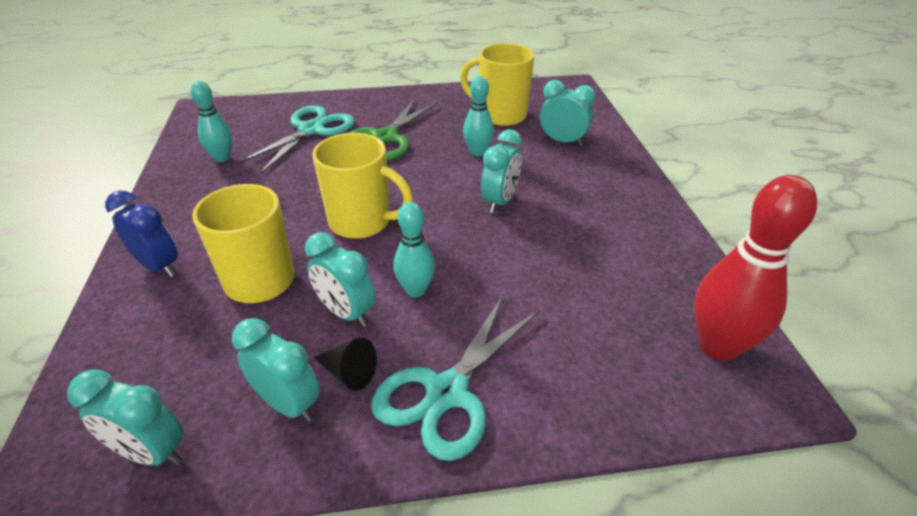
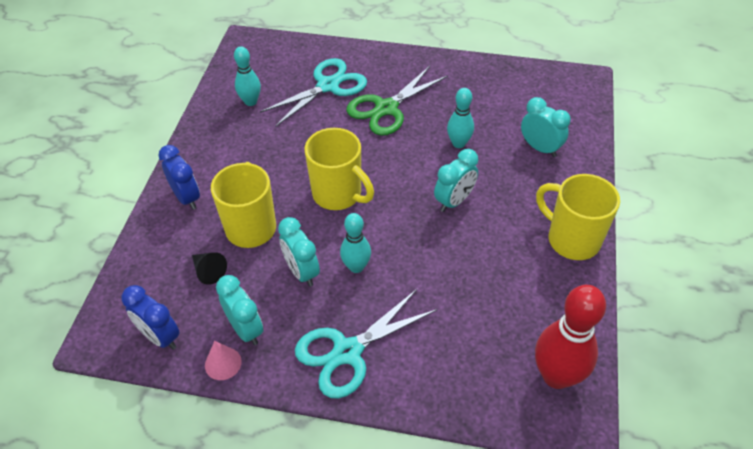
camera: 20 degrees right, 10 degrees up
(151, 452) = (160, 337): turquoise clock -> blue clock
(266, 461) = (223, 363): none -> pink cone
(349, 373) = (289, 318): black cone -> black cone (208, 271)
(501, 115) = (498, 104): yellow mug -> yellow mug (571, 239)

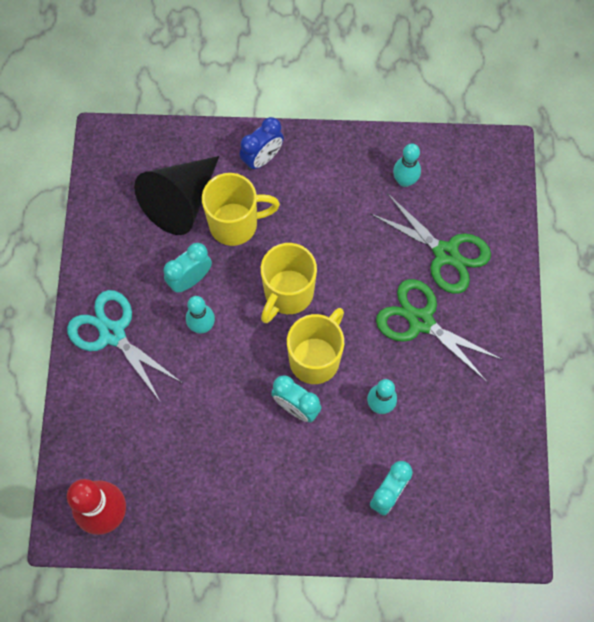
camera: 80 degrees right, 20 degrees up
(160, 337) = (111, 183): blue clock -> none
(208, 271) = (181, 201): black cone -> black cone, size x2.41
(223, 363) = (92, 238): pink cone -> none
(246, 329) = (126, 247): turquoise clock -> none
(328, 86) = (446, 253): turquoise scissors -> green scissors
(571, 239) = (262, 528): yellow mug -> yellow mug (315, 358)

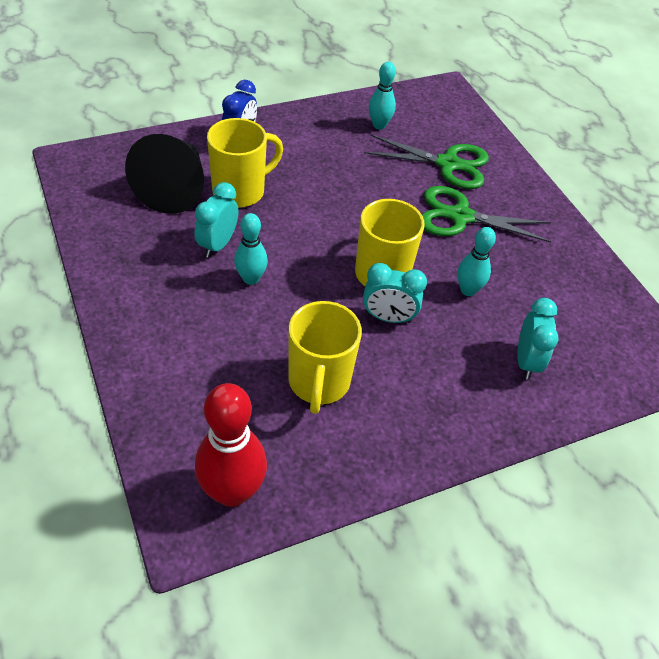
camera: 30 degrees left, 20 degrees down
(112, 333) = (154, 313): turquoise scissors -> none
(287, 294) = (323, 230): yellow mug -> yellow mug (319, 382)

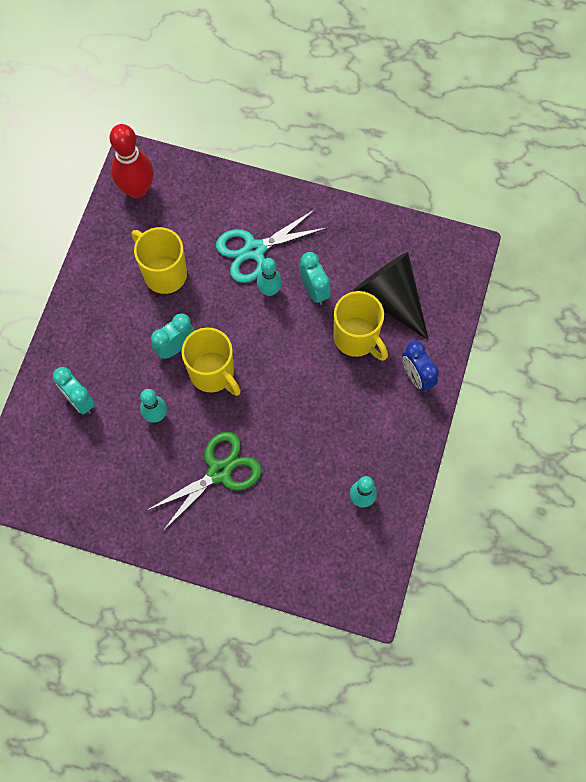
camera: 135 degrees right, 20 degrees up
(214, 317) = (254, 250): none -> turquoise scissors
(240, 191) = (357, 338): yellow mug -> yellow mug turned 45 degrees counterclockwise
(448, 164) = (278, 514): green scissors -> none

